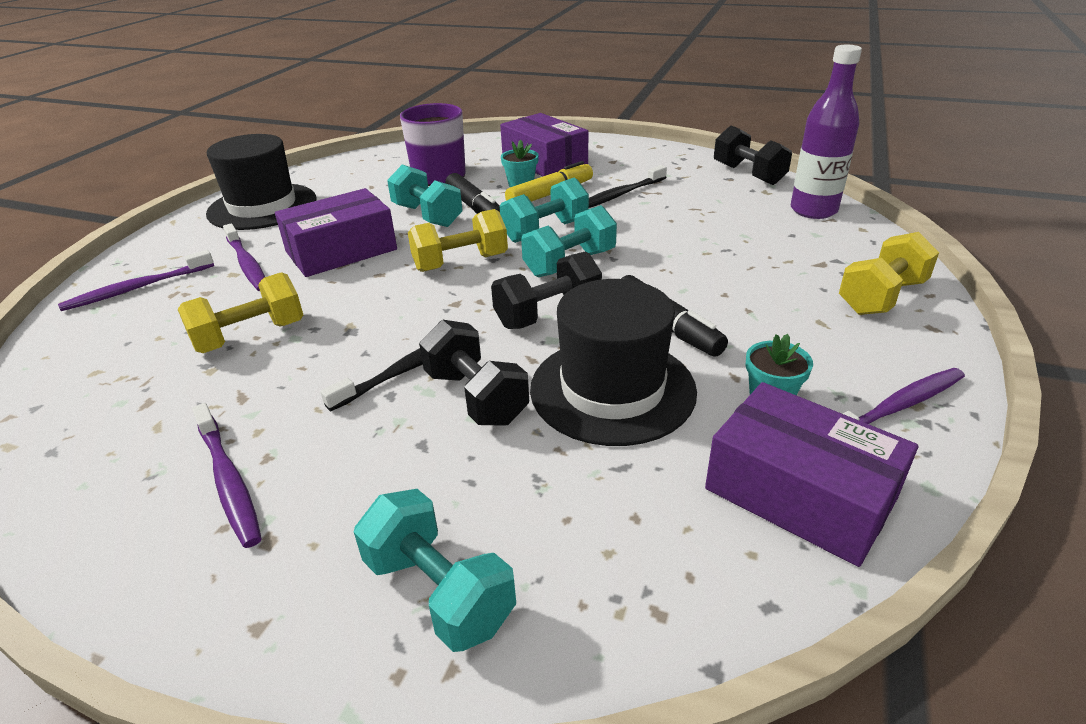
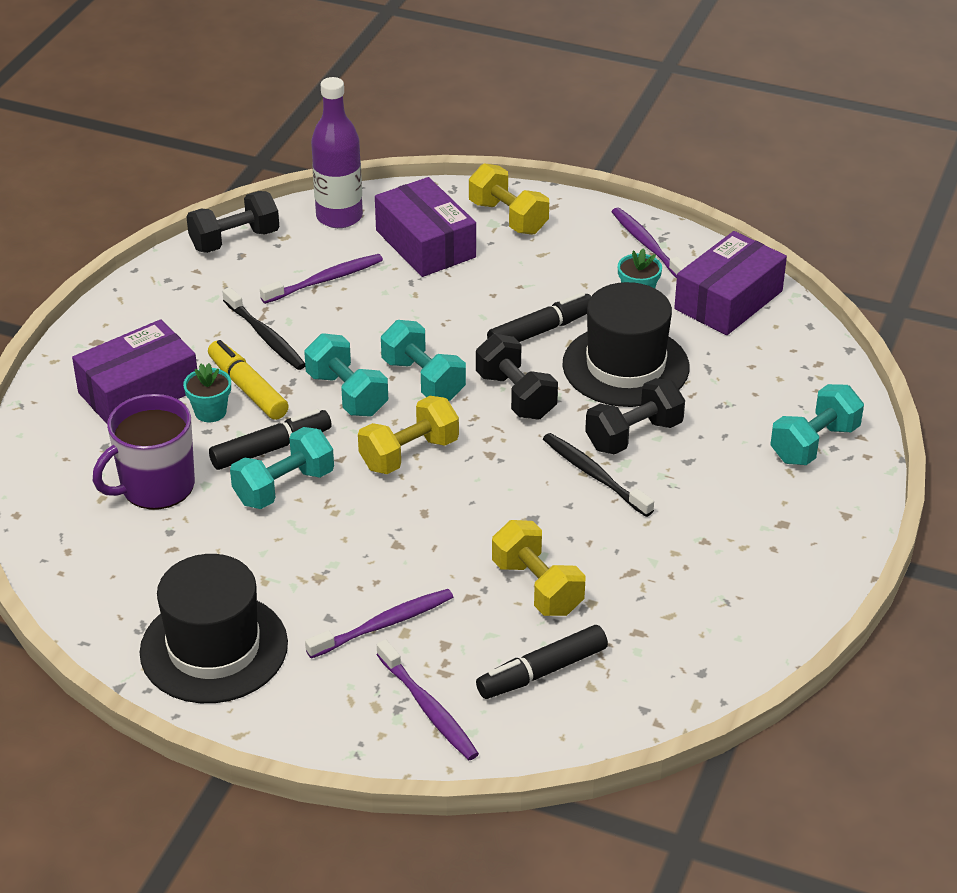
camera: 90 degrees left, 5 degrees up
(135, 342) = (542, 672): none -> black marker
(228, 481) = (730, 555): purple toothbrush -> purple toothbrush (325, 280)
(341, 251) = (364, 549): purple box -> purple box (425, 244)
(460, 263) = (409, 454): yellow dumbbell -> yellow dumbbell turned 75 degrees clockwise

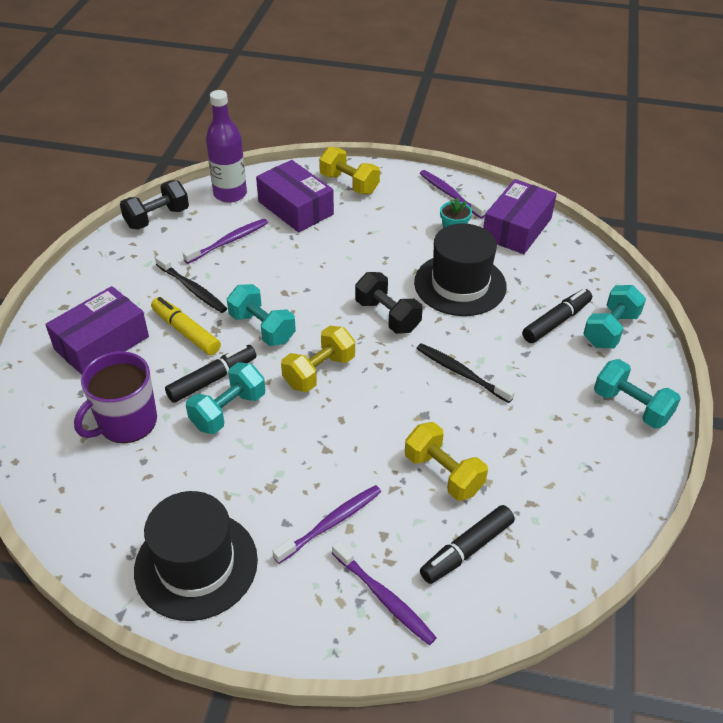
camera: 10 degrees left, 5 degrees up
(210, 412) = (160, 354): turquoise flower pot -> none
(423, 379) = (316, 310): turquoise dumbbell -> turquoise dumbbell (631, 406)
(541, 331) = (393, 264): black marker -> black marker (556, 322)
(633, 435) = (481, 338): black dumbbell -> none

